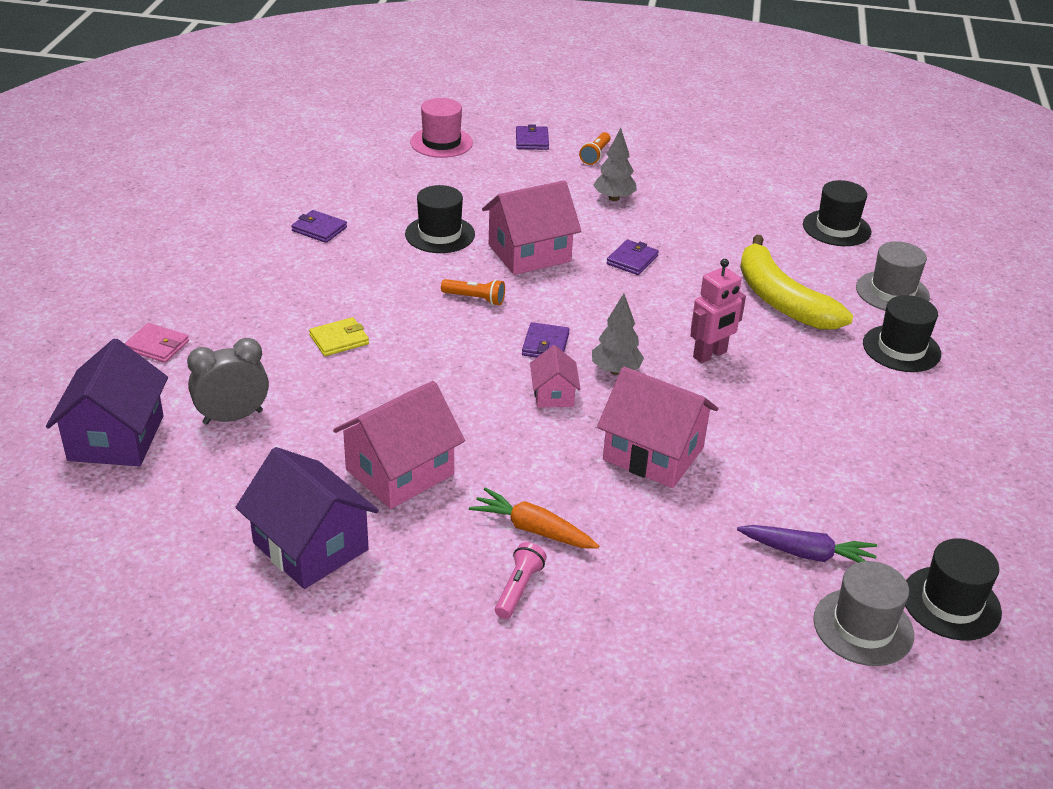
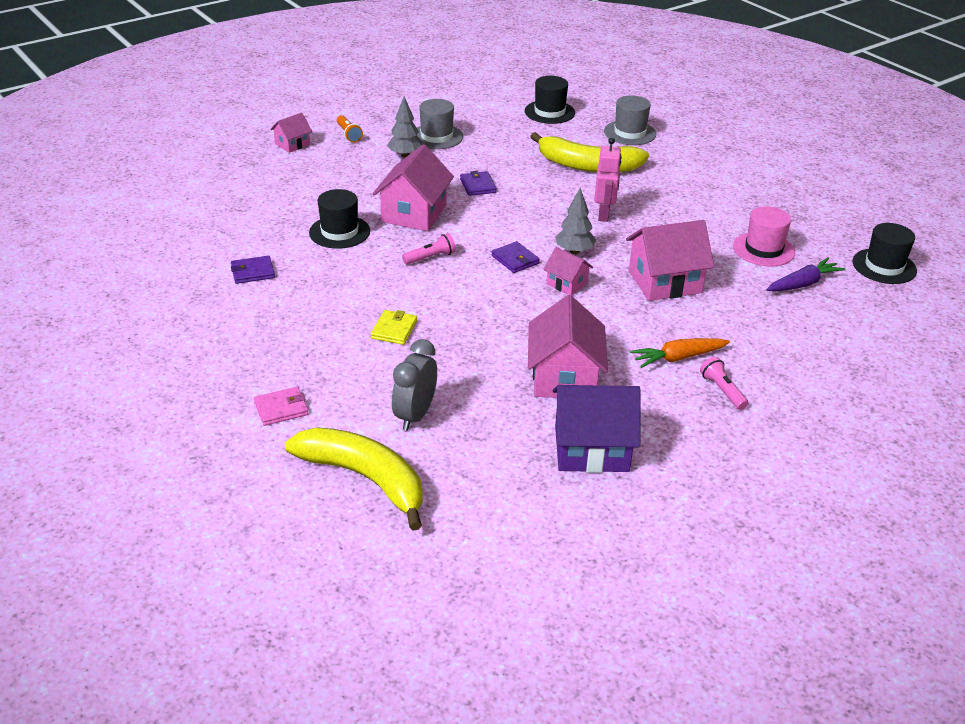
camera: 45 degrees left, 0 degrees up
(116, 438) = (365, 478): purple house -> yellow banana
(441, 142) = (233, 174): pink hat -> pink hat (763, 249)
(475, 299) = (430, 257): orange flashlight -> pink flashlight
(532, 140) = (292, 144): purple wallet -> pink house
(863, 627) = (873, 300): grey hat -> grey hat (436, 137)
(901, 348) = (680, 160): black hat -> none

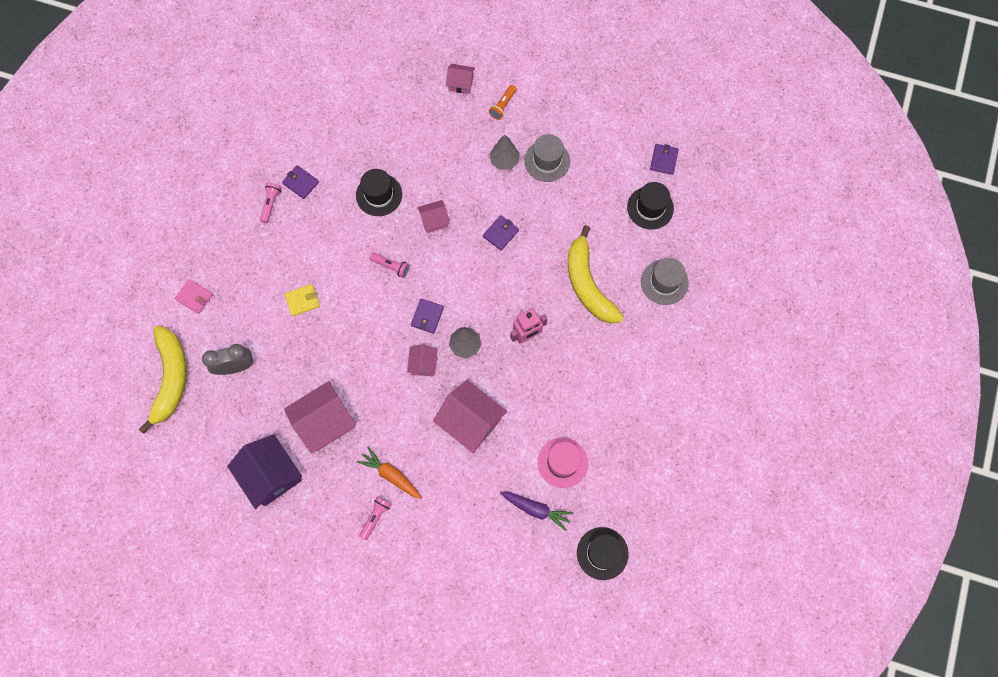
camera: 55 degrees right, 35 degrees up
(247, 302) = (271, 204): none -> pink flashlight
(414, 213) = (434, 220): pink house -> pink house, size x0.53
(512, 90) = (663, 160): none -> purple wallet

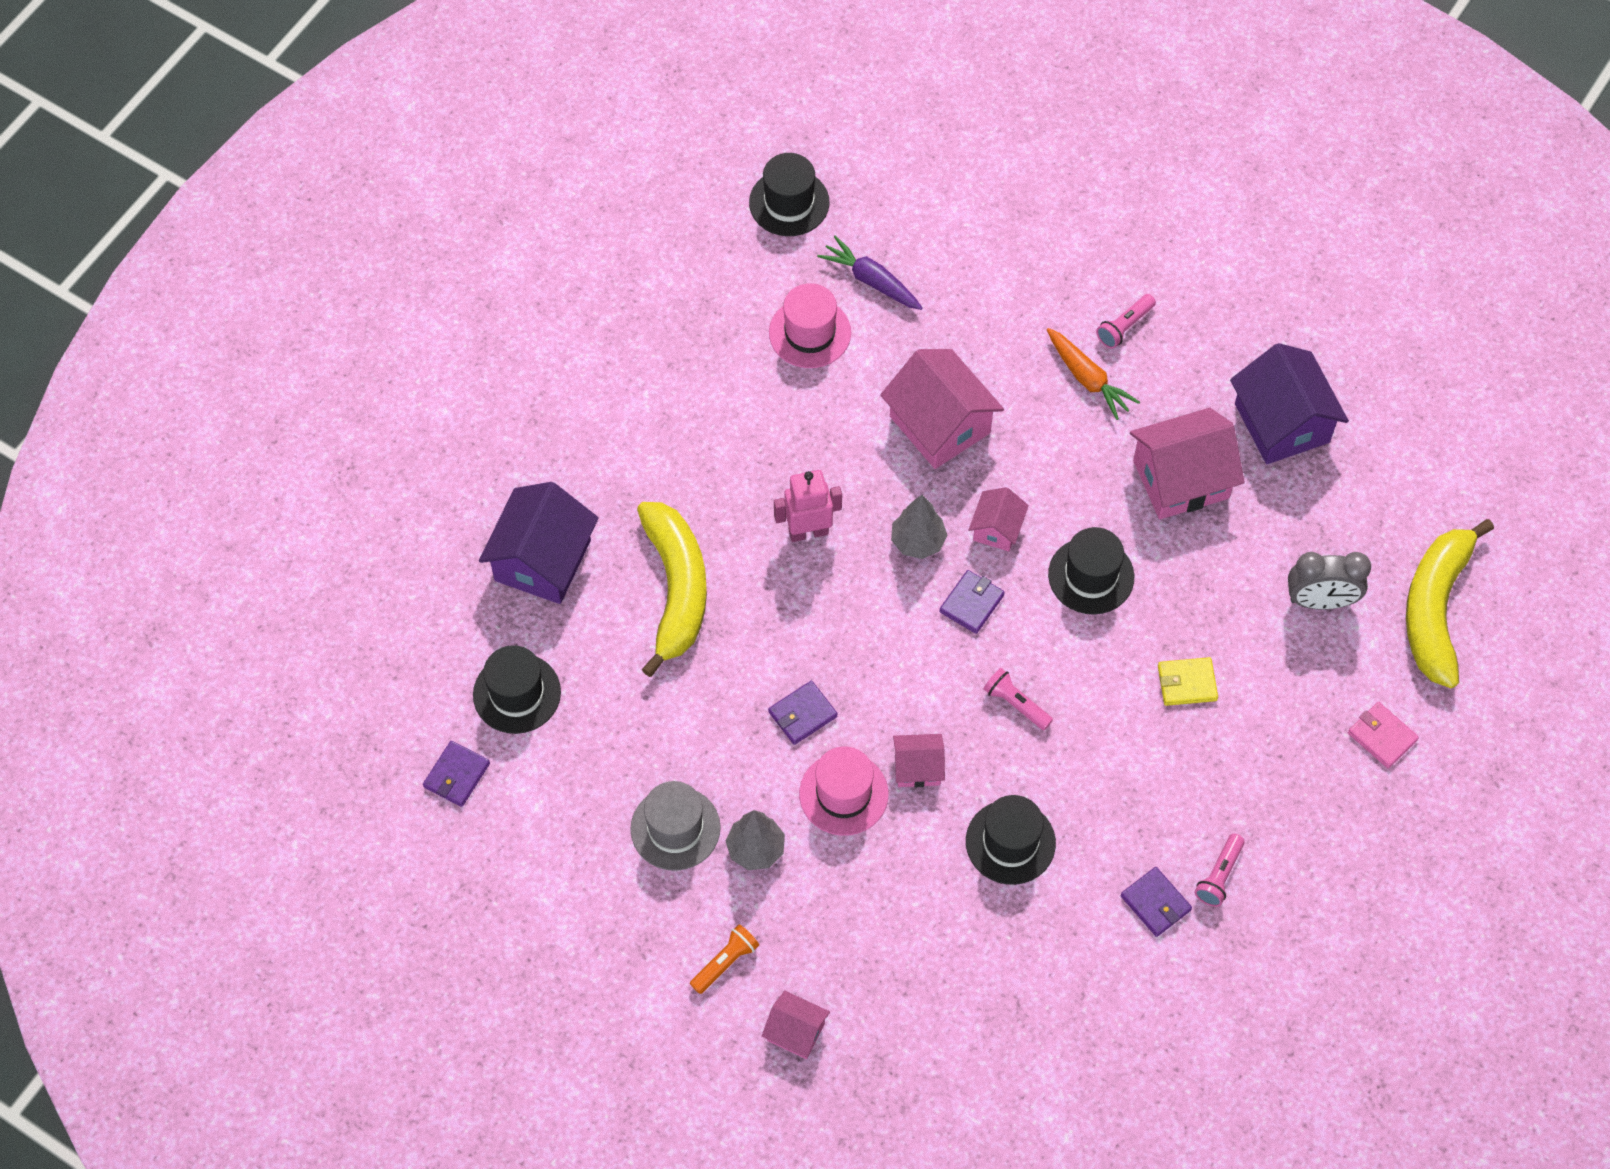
camera: 165 degrees left, 10 degrees down
(365, 349) = (1091, 576): none -> black hat
(468, 198) = (843, 794): none -> pink hat
(664, 282) = (542, 560): grey hat -> purple house

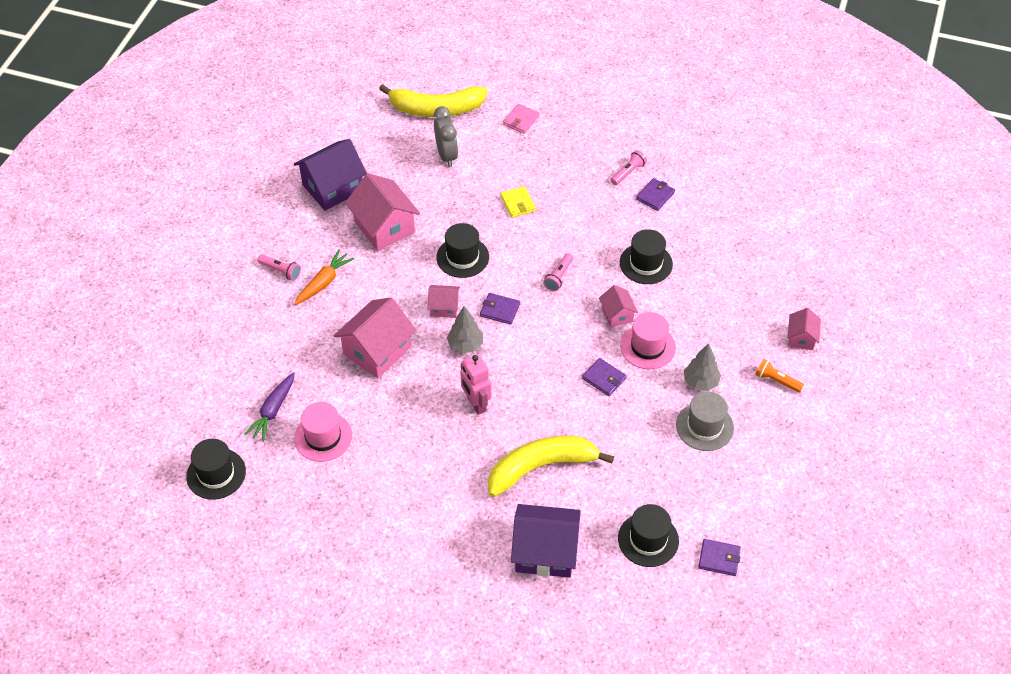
camera: 105 degrees left, 10 degrees down
(1219, 875) = (628, 173): pink flashlight -> pink flashlight turned 60 degrees counterclockwise

